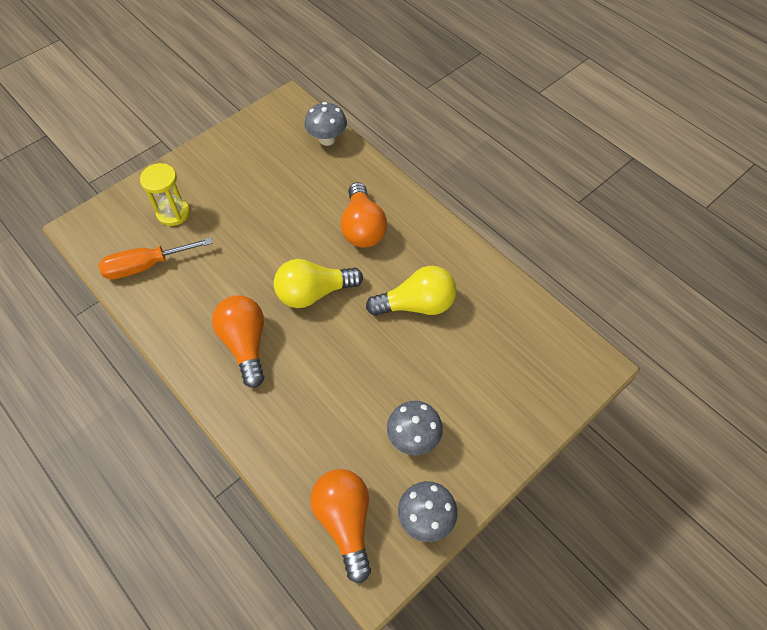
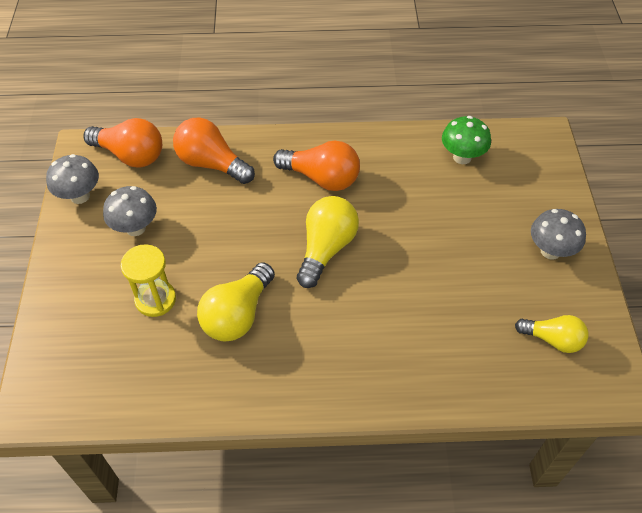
camera: 130 degrees right, 5 degrees down
(146, 266) = (462, 157): orange screwdriver -> green mushroom
(173, 213) = (511, 202): yellow hourglass -> yellow hourglass (155, 299)
(279, 140) = (553, 339): none -> yellow light bulb
(327, 139) = (520, 387): grey mushroom -> grey mushroom (550, 251)
(362, 228) = (364, 334): orange light bulb -> orange light bulb (211, 164)

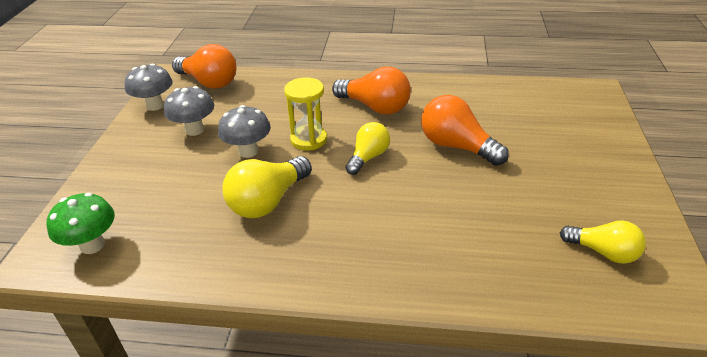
camera: 10 degrees right, 15 degrees down
(155, 299) = (193, 183): yellow hourglass -> yellow hourglass (309, 139)
(211, 164) = (277, 91): orange light bulb -> orange light bulb (456, 146)
(326, 248) = (368, 157): yellow light bulb -> yellow light bulb, size x0.65
(462, 157) = (512, 100): green mushroom -> green mushroom (92, 245)
(550, 251) = (601, 176): grey mushroom -> grey mushroom (248, 151)

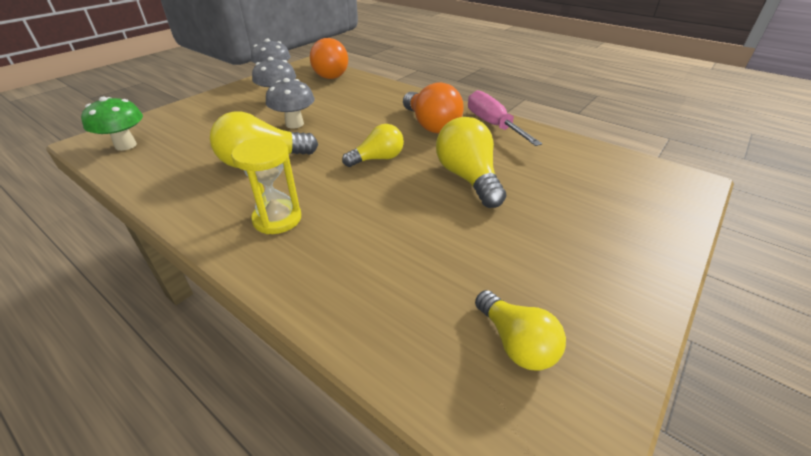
camera: 30 degrees right, 0 degrees up
(309, 139) = (347, 131): yellow hourglass -> yellow hourglass (277, 219)
(424, 88) = (492, 125): none -> pink screwdriver
(456, 146) = (468, 178): orange light bulb -> yellow light bulb

